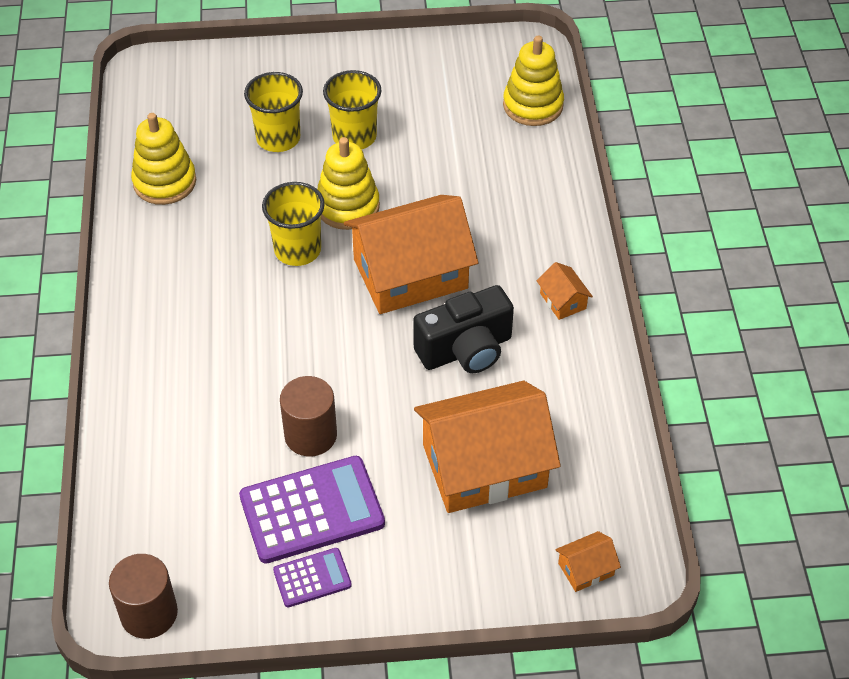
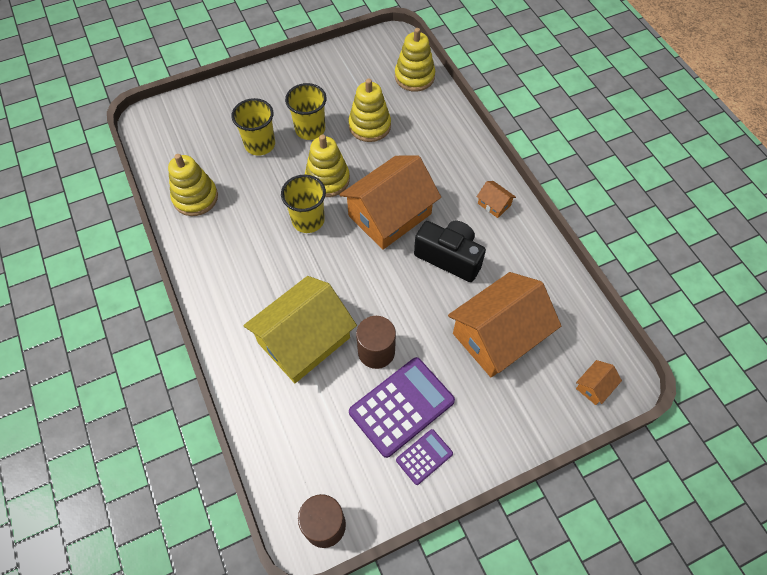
camera: 20 degrees left, 10 degrees up
(224, 393) = (304, 340): none -> yellow house
(438, 153) = (369, 126): none -> yellow stacking toy
(466, 350) = (449, 257): black camera -> black camera turned 105 degrees counterclockwise

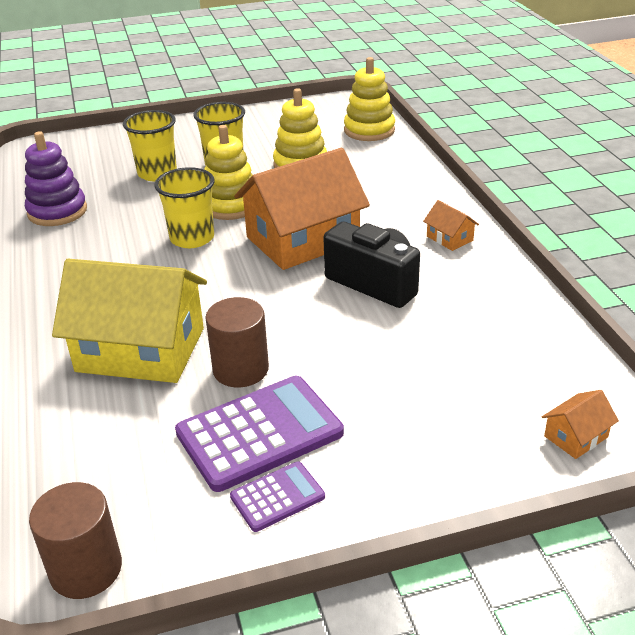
camera: 10 degrees right, 25 degrees down
(195, 198) = (57, 211): yellow stacking toy -> purple stacking toy
(304, 340) = (141, 349): yellow house -> yellow house turned 45 degrees clockwise
(498, 335) = (429, 366): orange house -> none

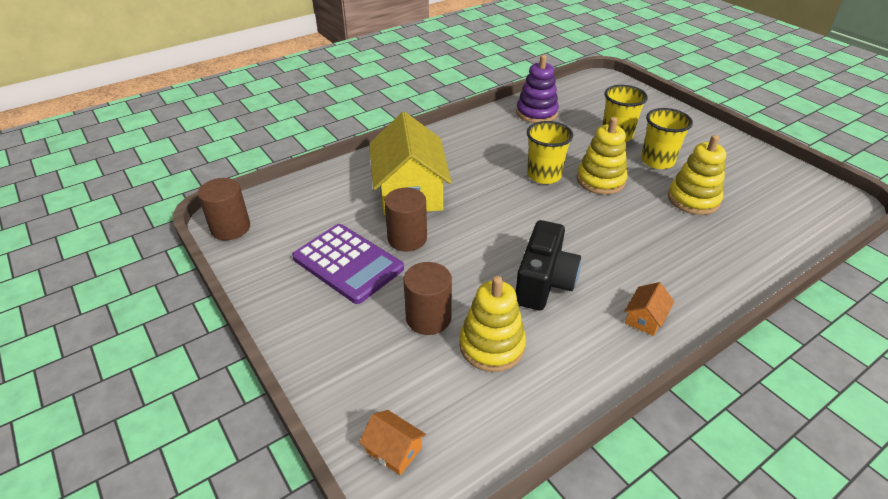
camera: 70 degrees right, 5 degrees up
(277, 497) = (293, 286): purple calculator -> none
(302, 239) = (579, 228): orange house -> none
(369, 130) = (799, 225): yellow stacking toy -> yellow stacking toy (492, 346)
(393, 377) = (428, 318): none -> brown cylinder

